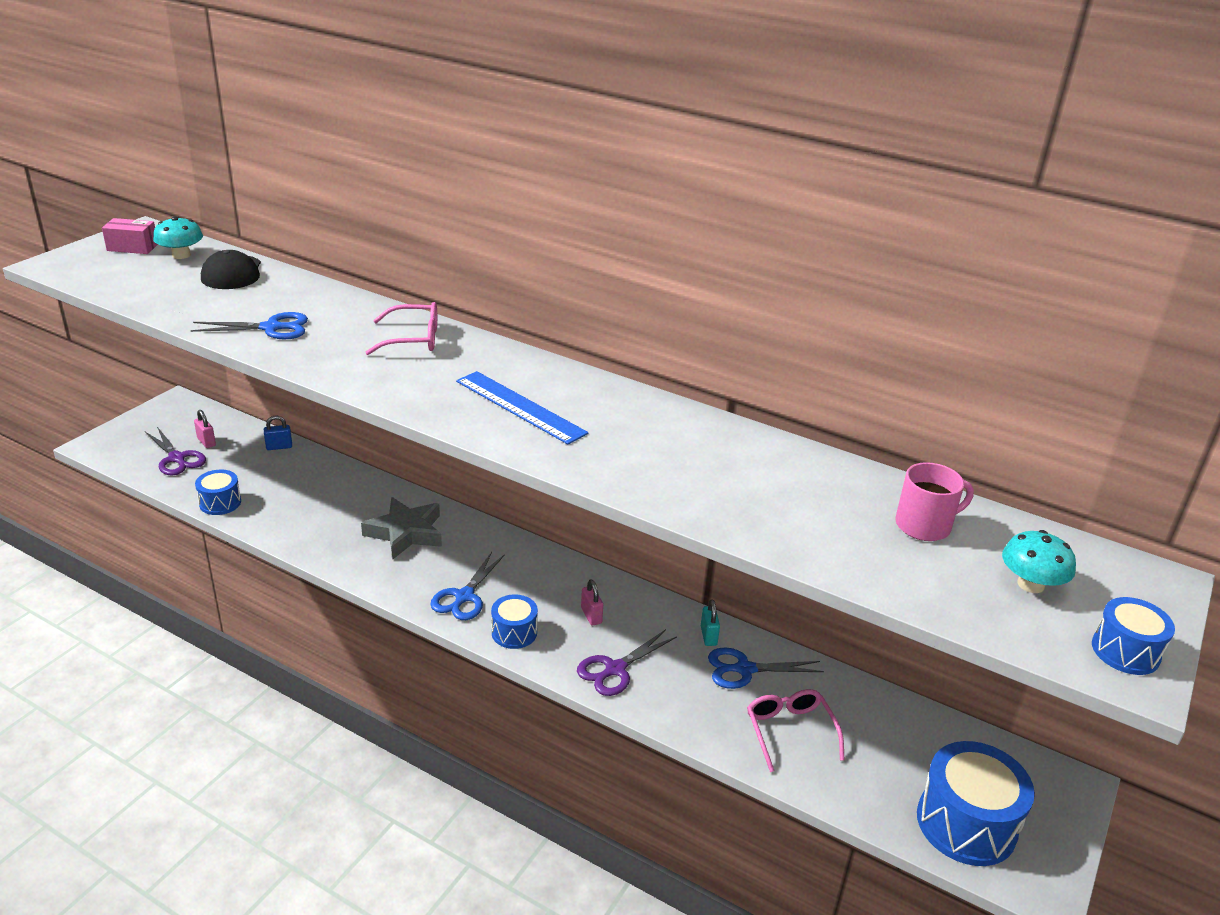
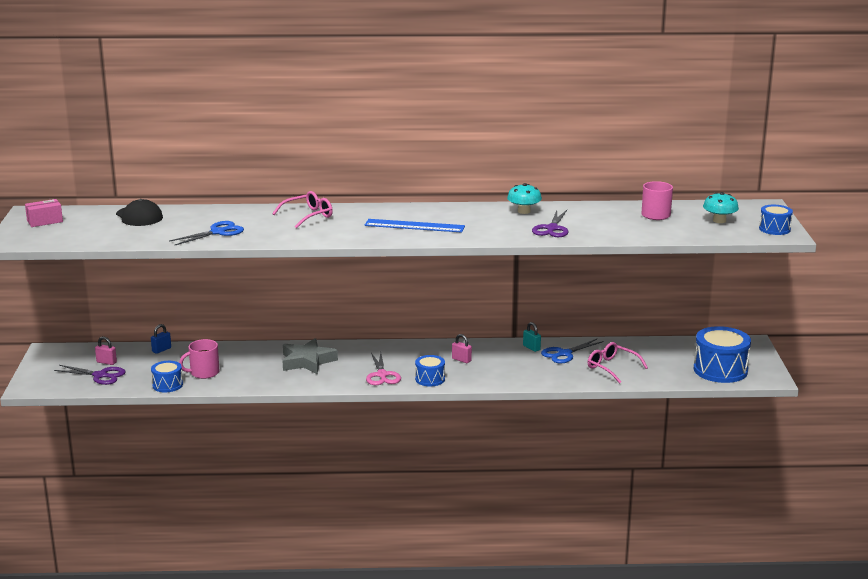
camera: 30 degrees left, 10 degrees down
(181, 255) = (86, 217): turquoise mushroom -> turquoise mushroom (524, 211)
(277, 500) = (204, 373): none -> pink mug
(464, 597) = (382, 375): blue scissors -> pink scissors
(615, 669) = (501, 375): purple scissors -> purple scissors (552, 229)

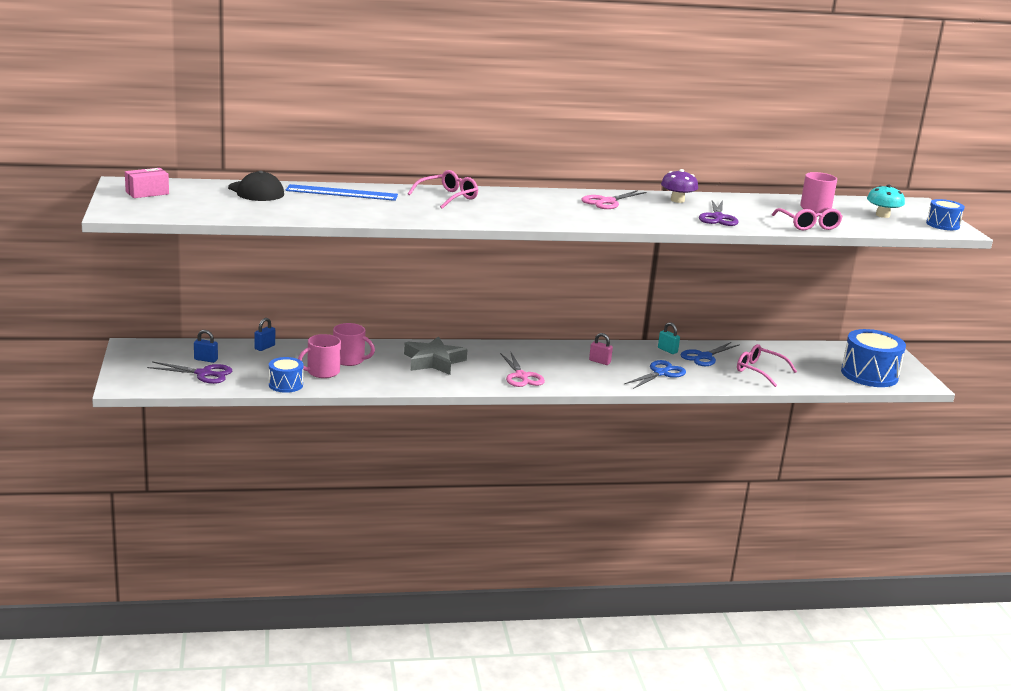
camera: 10 degrees left, 0 degrees up
(106, 362) = (206, 360): pink padlock -> blue padlock
(218, 232) = (355, 210): blue scissors -> blue scissors (661, 373)
(232, 361) = (349, 360): none -> pink mug
(414, 226) = (570, 210): blue ruler -> blue ruler (342, 193)
(430, 379) = (575, 381): blue drum -> none
(455, 215) = (607, 202): none -> pink scissors
(524, 211) = (677, 200): turquoise mushroom -> purple mushroom
(637, 234) = (808, 225): none -> pink glasses

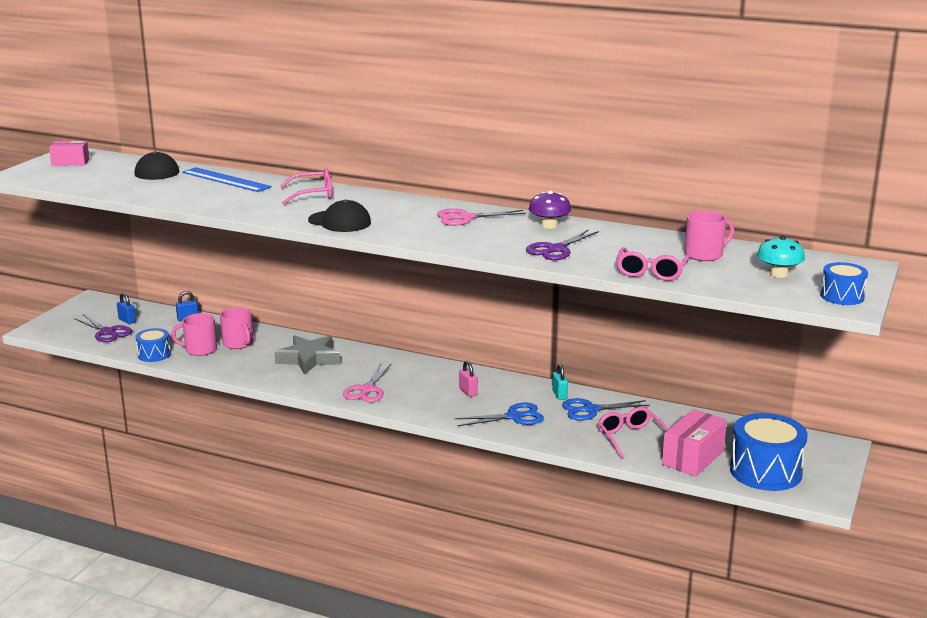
camera: 35 degrees right, 0 degrees up
(518, 217) = (339, 222): none -> black cap
(815, 375) = (693, 458): none -> pink box

